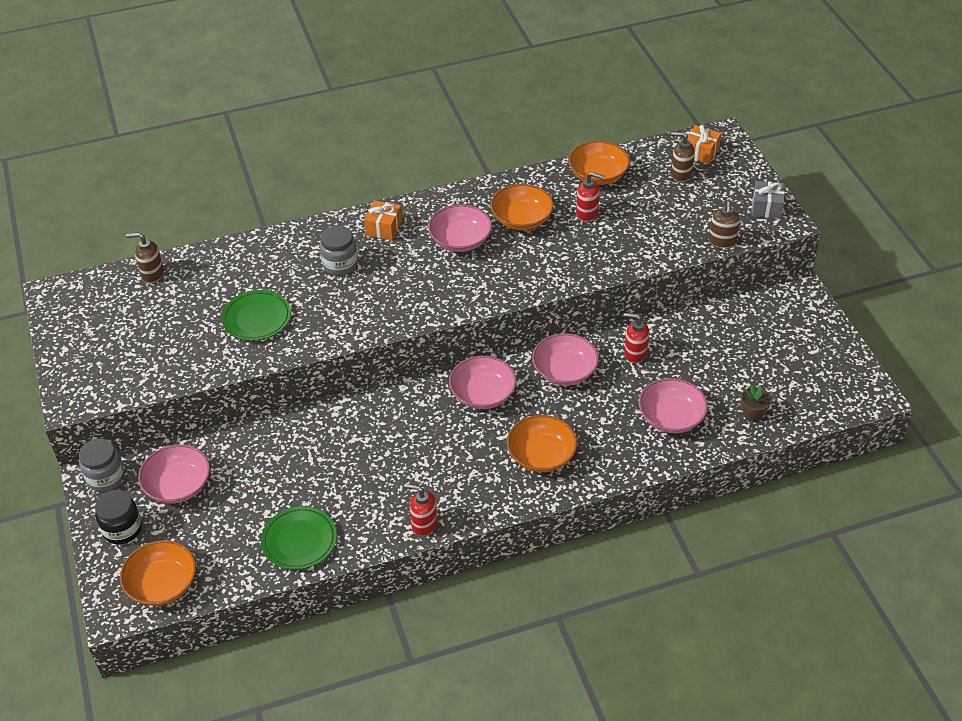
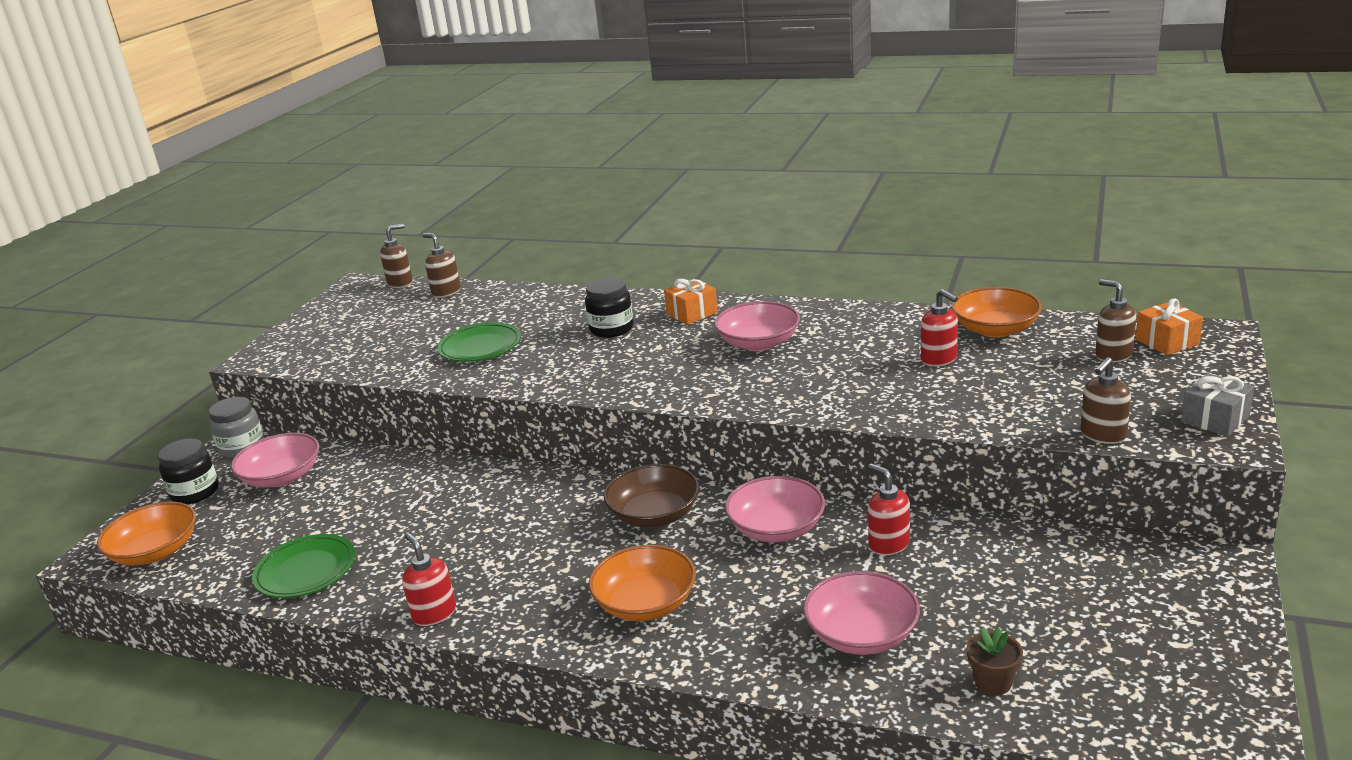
camera: 40 degrees right, 20 degrees down
(94, 278) = (400, 283): none -> brown soap dispenser
(340, 264) = (611, 329): grey jar -> black jar
(483, 394) = (654, 515): pink bowl -> brown bowl
(521, 219) = (851, 344): orange bowl -> none

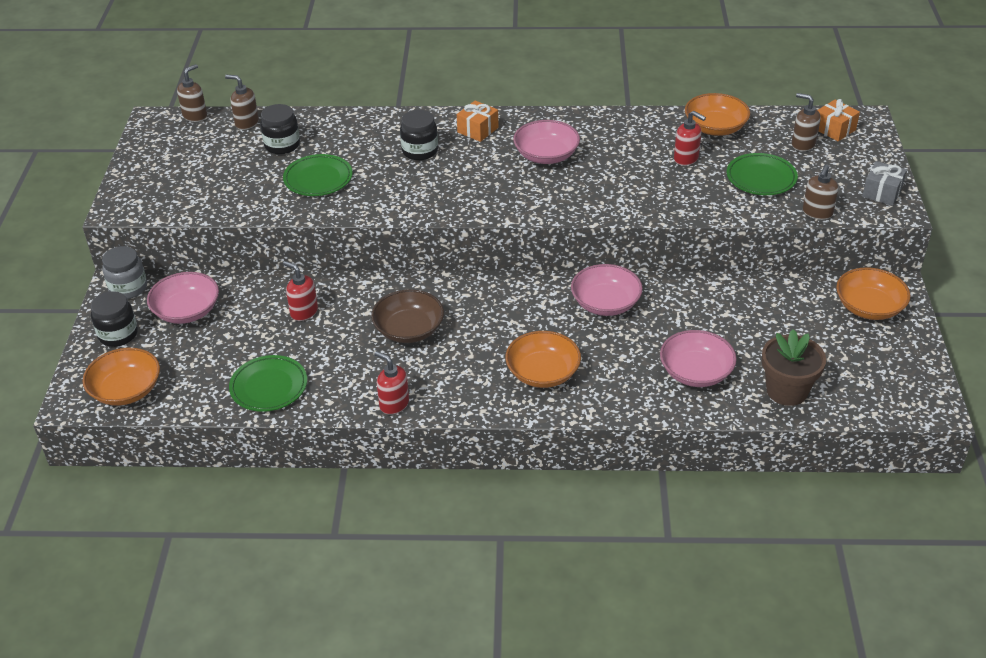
camera: 20 degrees left, 15 degrees up
(466, 314) = (282, 145): none -> black jar
(654, 515) = (512, 304): brown bowl -> brown bowl (409, 329)
(888, 544) = (686, 305): red soap dispenser -> red soap dispenser (304, 312)
(993, 682) = (787, 391): brown flower pot -> brown flower pot, size x1.83
(1035, 388) = (761, 178): none -> green plate
(1171, 582) = (869, 307): none -> orange bowl

